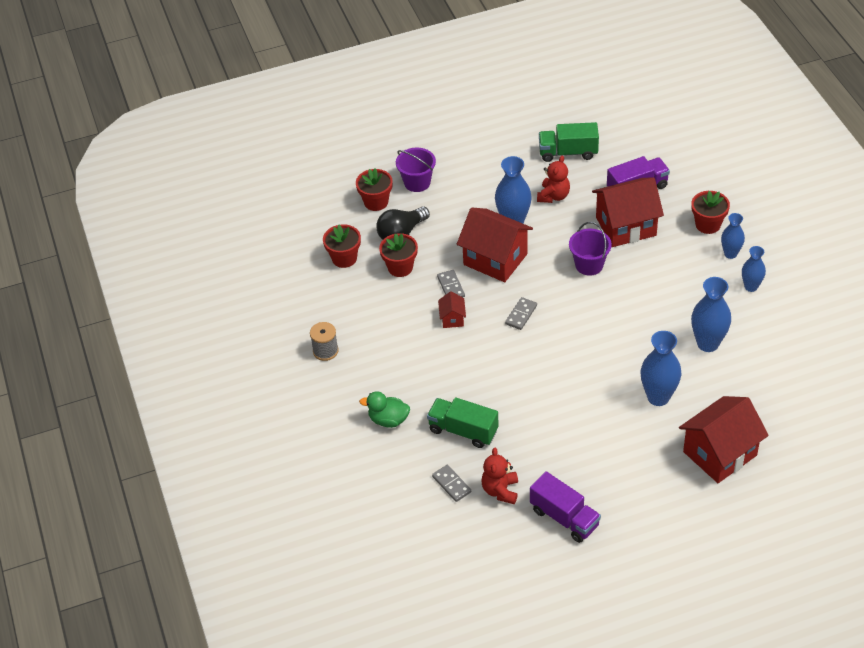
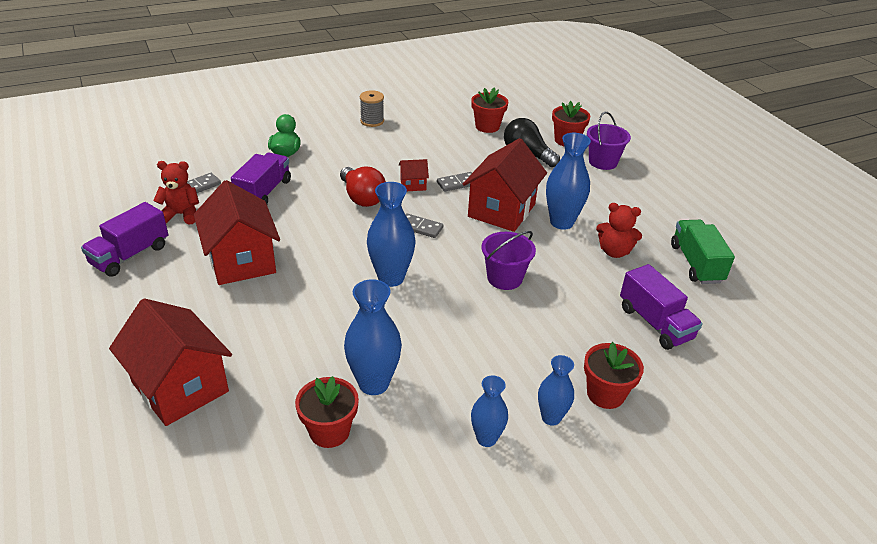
camera: 80 degrees right, 10 degrees down
(400, 267) = (480, 155): red flower pot -> red flower pot (329, 431)
(463, 430) = (264, 192): green truck -> purple truck
(473, 356) = (362, 197): none -> red light bulb
(626, 226) = (579, 311): red house -> red house (241, 261)
(658, 397) = (286, 332): blue vase -> blue vase (391, 278)

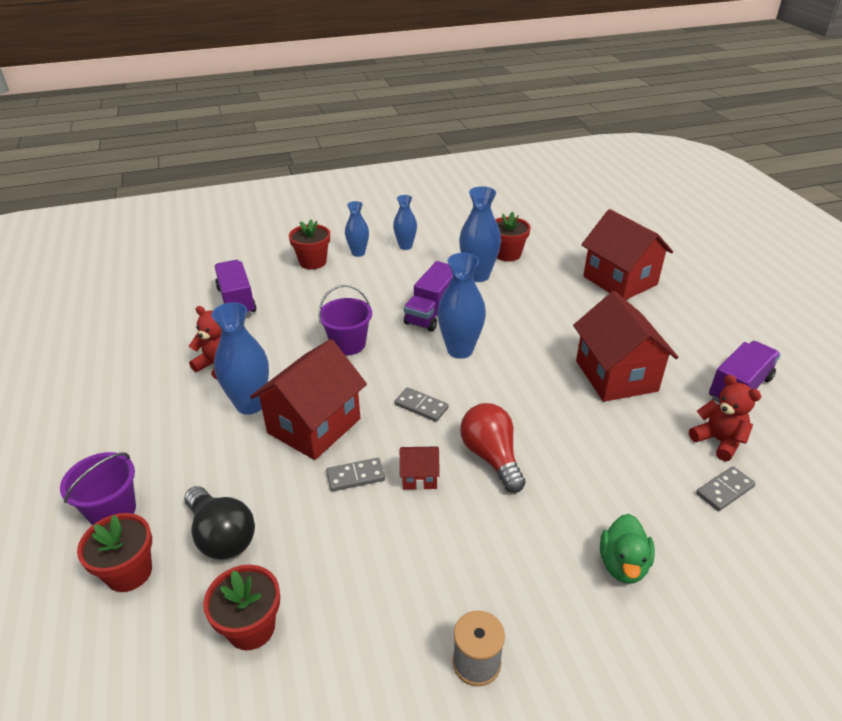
camera: 170 degrees left, 0 degrees up
(181, 214) = (718, 441): red teddy bear -> red teddy bear turned 135 degrees counterclockwise
(264, 192) = (627, 474): purple truck -> purple truck (432, 312)
(696, 264) = (145, 348): green truck -> none

